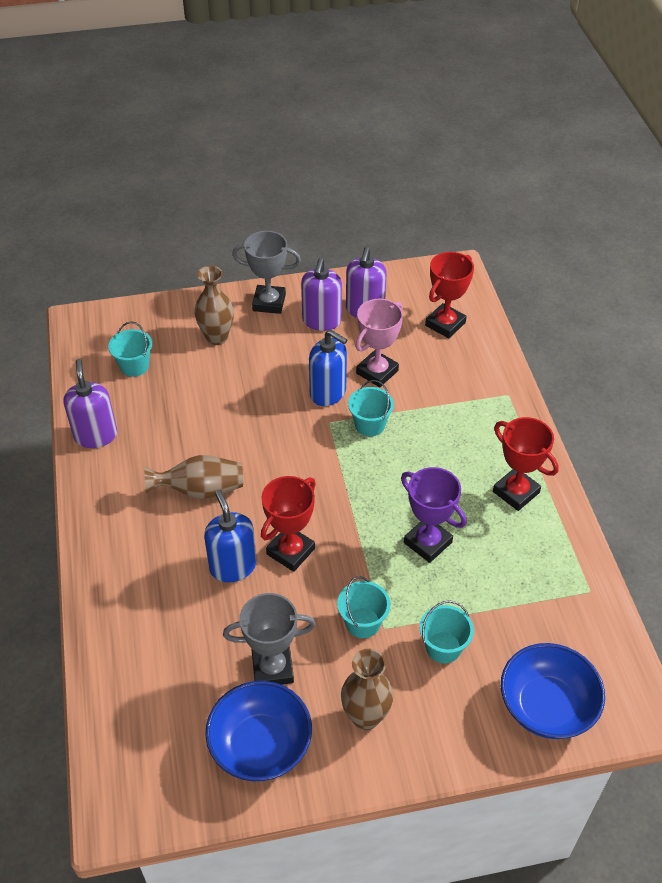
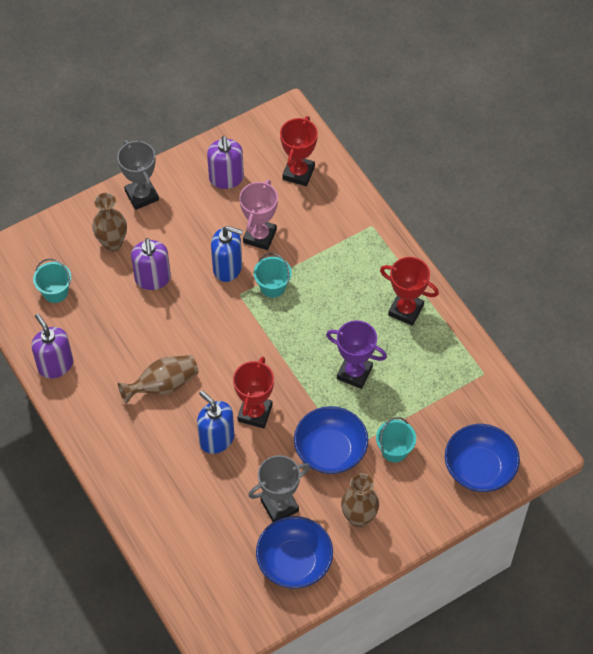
camera: 20 degrees left, 10 degrees up
(269, 303) = (142, 195): grey trophy -> grey trophy turned 75 degrees clockwise
(321, 321) = (194, 200): purple soap dispenser -> purple soap dispenser (153, 279)
(363, 623) = (330, 451): turquoise bucket -> blue bowl

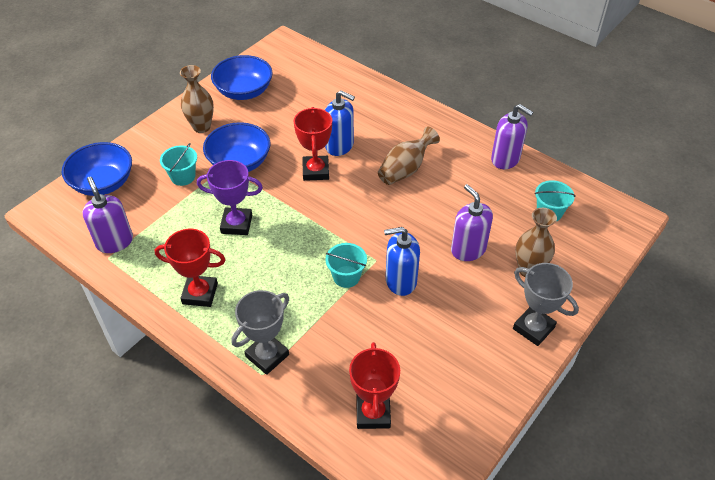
camera: 160 degrees right, 10 degrees down
(226, 178) = (454, 378): purple soap dispenser -> purple soap dispenser (114, 242)
(260, 236) = (383, 323): pink trophy -> none
(279, 506) = (268, 119): grey trophy -> grey trophy (267, 355)

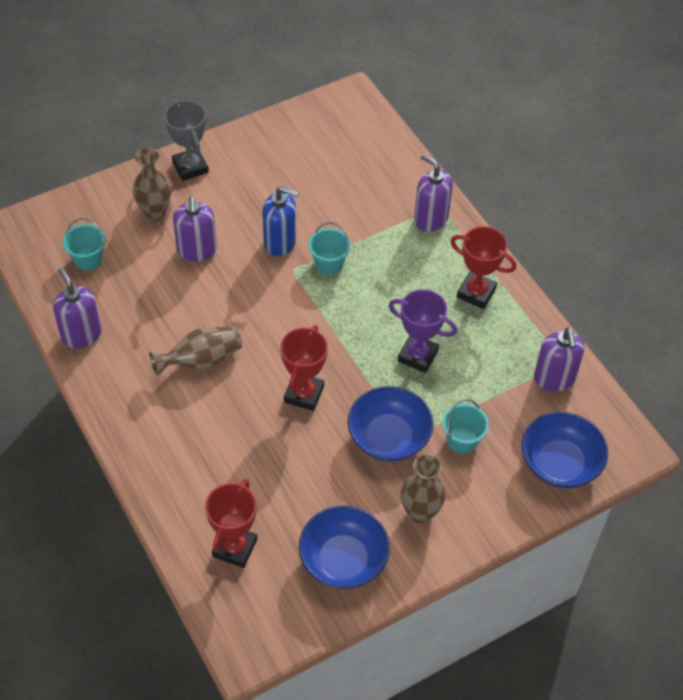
camera: 160 degrees left, 5 degrees up
(267, 355) = (430, 219): grey trophy -> purple soap dispenser
(339, 146) = (259, 420): blue soap dispenser -> none
(373, 413) = (361, 152): red trophy -> red trophy (235, 548)

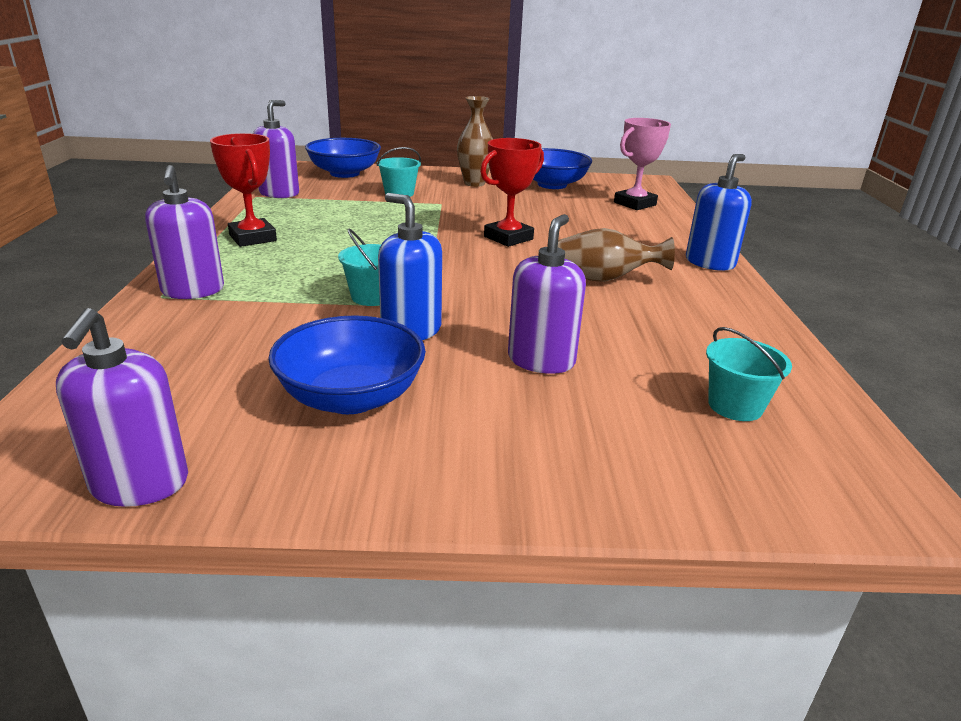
camera: 150 degrees left, 25 degrees down
(81, 335) = (759, 336): purple soap dispenser -> purple soap dispenser (139, 484)
(130, 433) = (710, 263): none -> blue soap dispenser
(155, 213) = (583, 426): brown vase -> none
(190, 167) = (463, 474): grey trophy -> none
(235, 548) = (634, 204): red trophy -> pink trophy
(389, 438) = (457, 206): blue bowl -> blue bowl (351, 397)
(418, 356) = (371, 227): purple trophy -> none

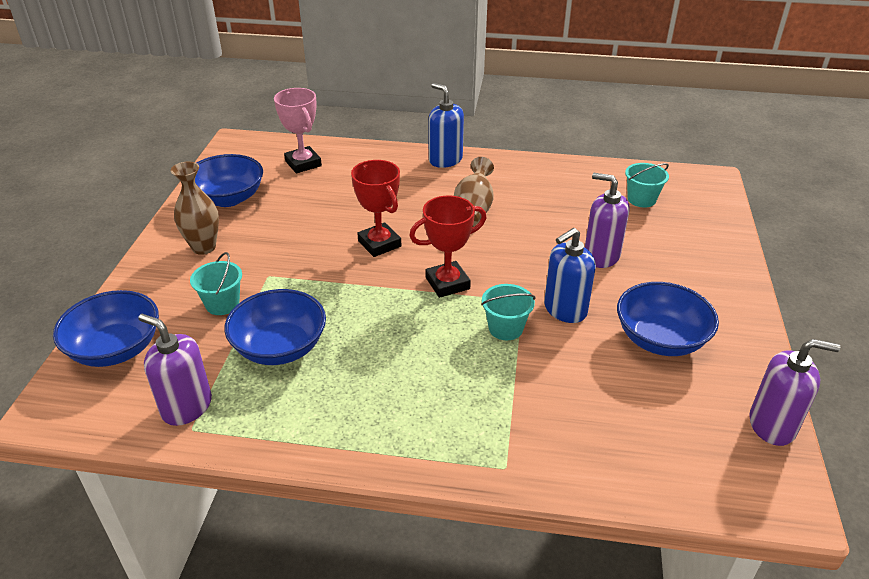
camera: 80 degrees left, 10 degrees up
(193, 291) = (492, 445): purple soap dispenser -> none
(253, 238) = (351, 416): red trophy -> red trophy (447, 283)
(344, 212) = (280, 347): none -> blue bowl

